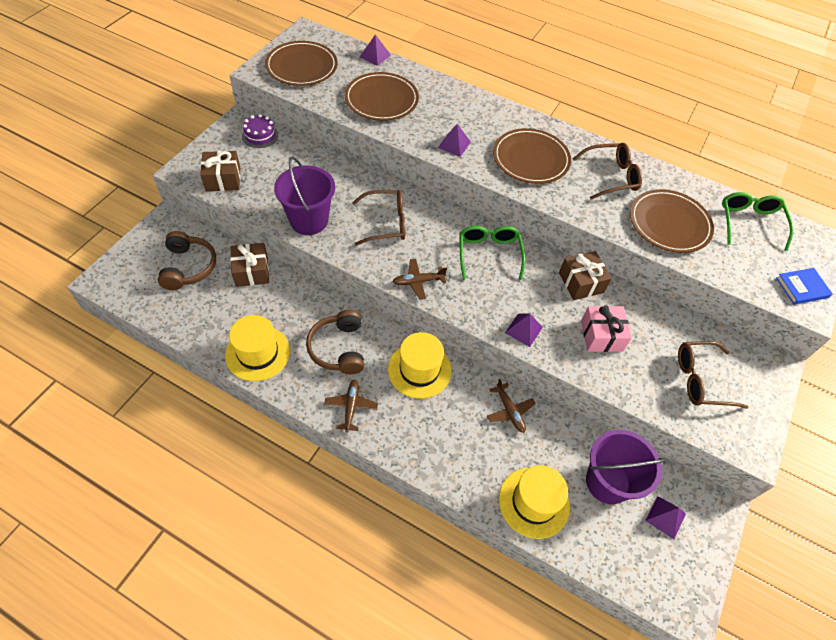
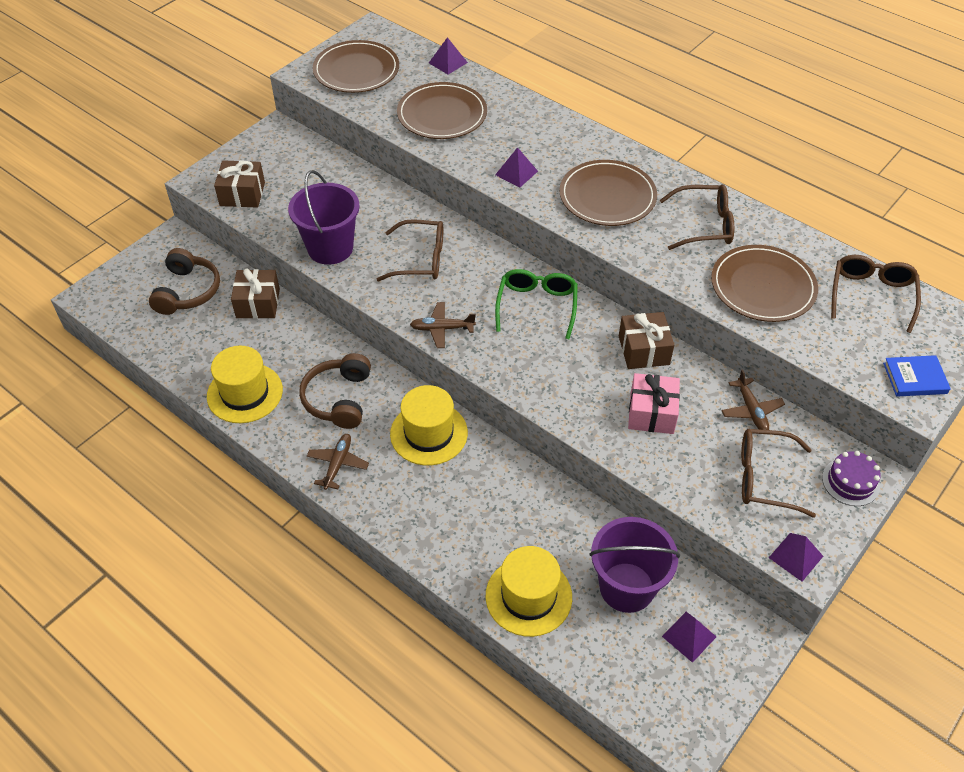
camera: 15 degrees right, 5 degrees down
(260, 135) = (296, 148): purple cake -> purple cake (850, 482)
(509, 411) = (526, 492): brown plane -> brown plane (751, 410)
(523, 330) = (555, 396): purple pyramid -> purple pyramid (795, 557)
(749, 222) = (871, 295): green glasses -> brown glasses

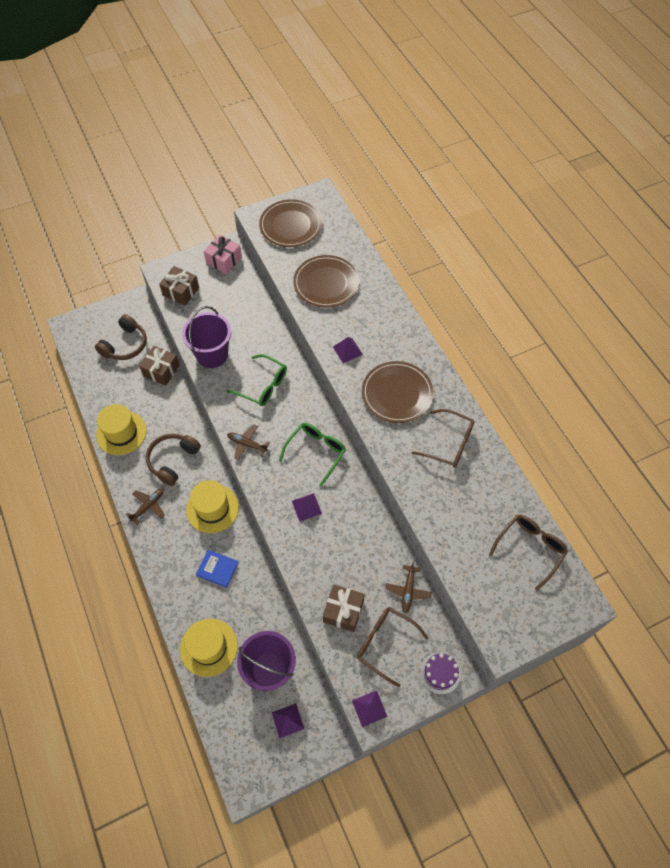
camera: 25 degrees right, 10 degrees up
(421, 259) = (263, 386): brown glasses -> green glasses
(448, 62) = (355, 240): purple pyramid -> purple pyramid (306, 507)
(644, 350) = (365, 515): brown gift -> brown gift (343, 611)
(651, 413) = (342, 564): pink gift -> pink gift (224, 260)
(763, 287) = (458, 509): brown plate -> none
(915, 378) = (516, 626): blue book -> blue book (217, 569)

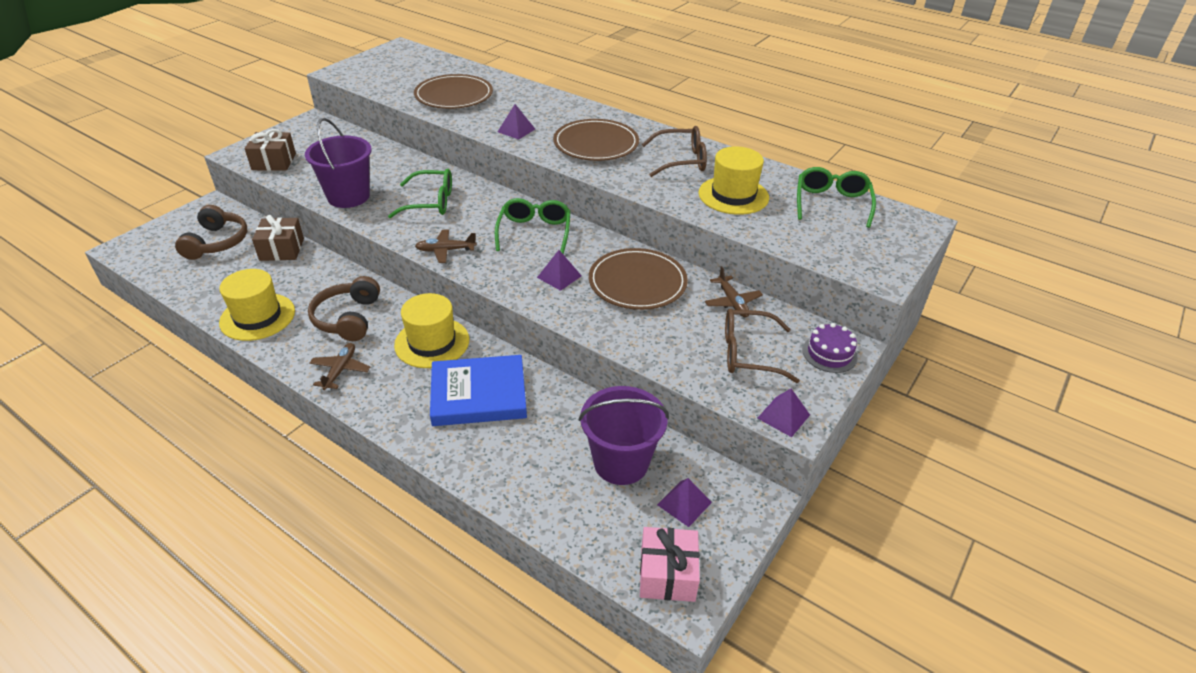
camera: 30 degrees left, 20 degrees down
(208, 647) = (522, 475): yellow hat -> yellow hat (733, 195)
(217, 569) = (479, 394): blue book -> blue book, size x1.86
(224, 260) = (313, 129): pink gift -> pink gift (667, 574)
(290, 225) = (382, 70): brown plate -> brown plate (637, 282)
(343, 611) = (676, 344): brown gift -> none
(530, 548) = (831, 203): brown glasses -> green glasses

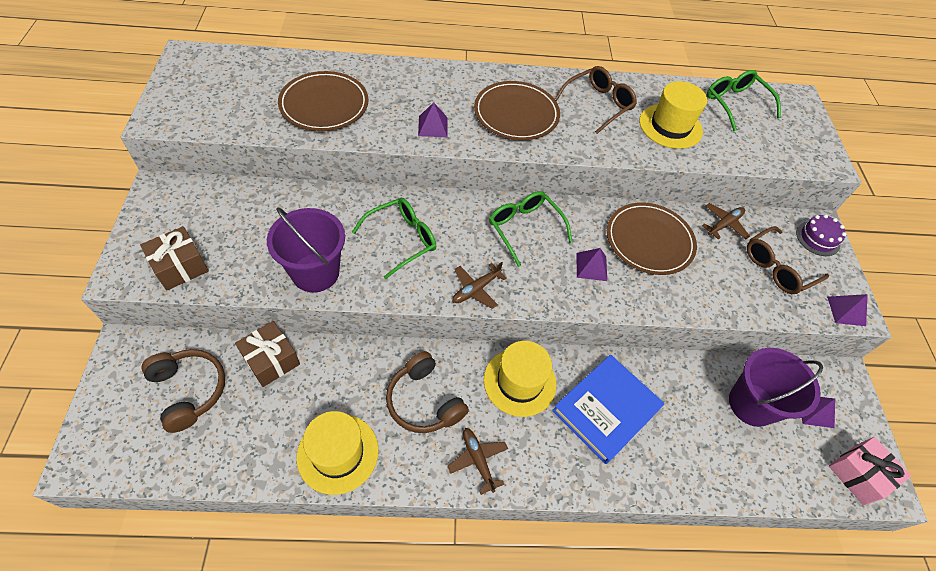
camera: 40 degrees left, 15 degrees up
(732, 302) = (724, 224): brown plane -> brown plane turned 75 degrees counterclockwise

